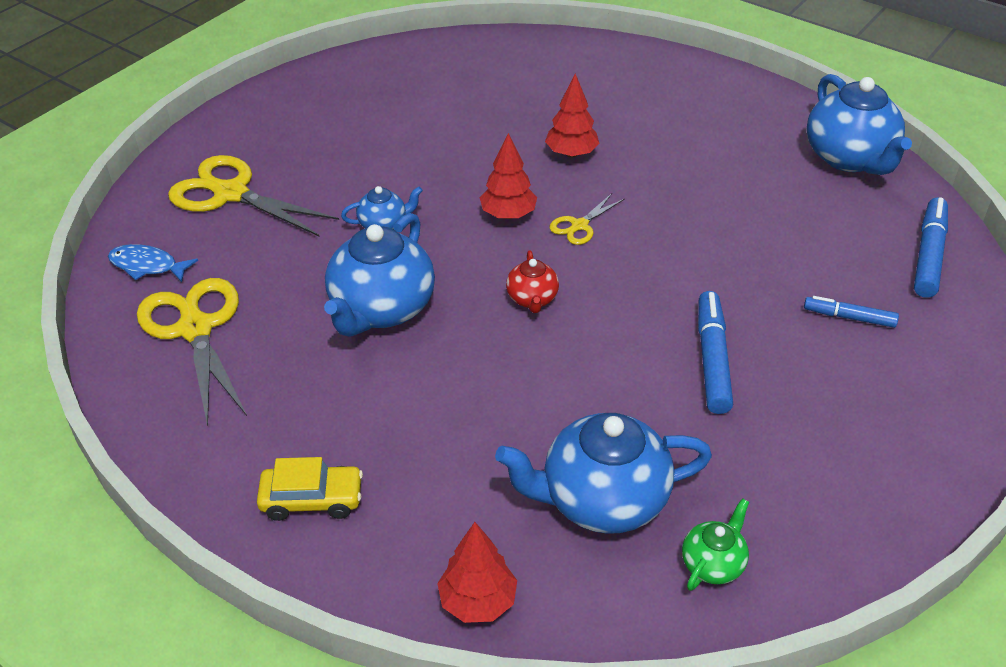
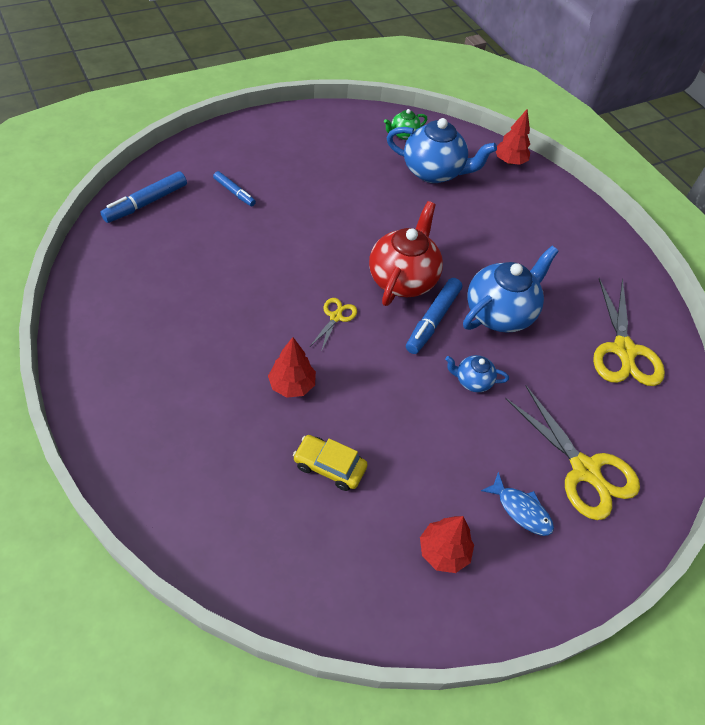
camera: 160 degrees left, 10 degrees up
(147, 266) = (656, 420): blue fish -> blue fish (521, 510)
(312, 499) = (571, 226): yellow car -> yellow car (329, 466)
(508, 214) = (378, 349): red tree -> red tree (443, 551)
(532, 299) = (402, 279): red teapot -> red teapot, size x2.03
(579, 225) = (335, 317): yellow scissors -> yellow scissors turned 45 degrees counterclockwise
(712, 359) = (329, 204): blue marker -> blue marker (433, 320)
(849, 158) = (100, 285): blue teapot -> none

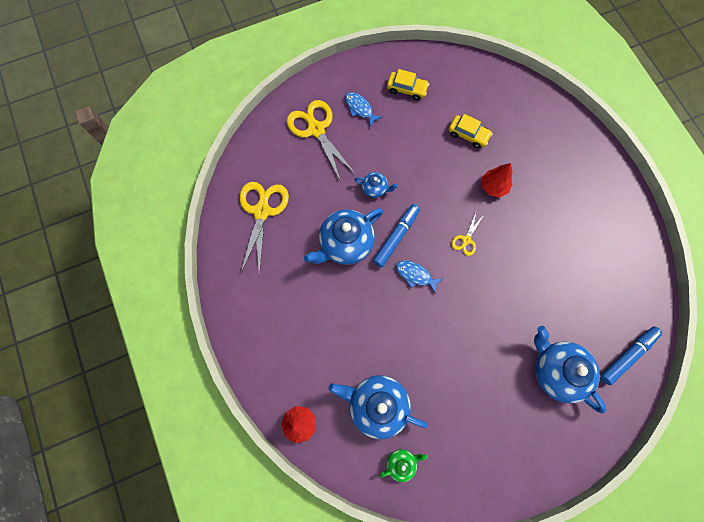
camera: 170 degrees left, 20 degrees up
(234, 192) = (556, 371): blue marker -> blue teapot
(402, 279) = (415, 275): red teapot -> blue fish
(443, 551) = (407, 89): red tree -> yellow car

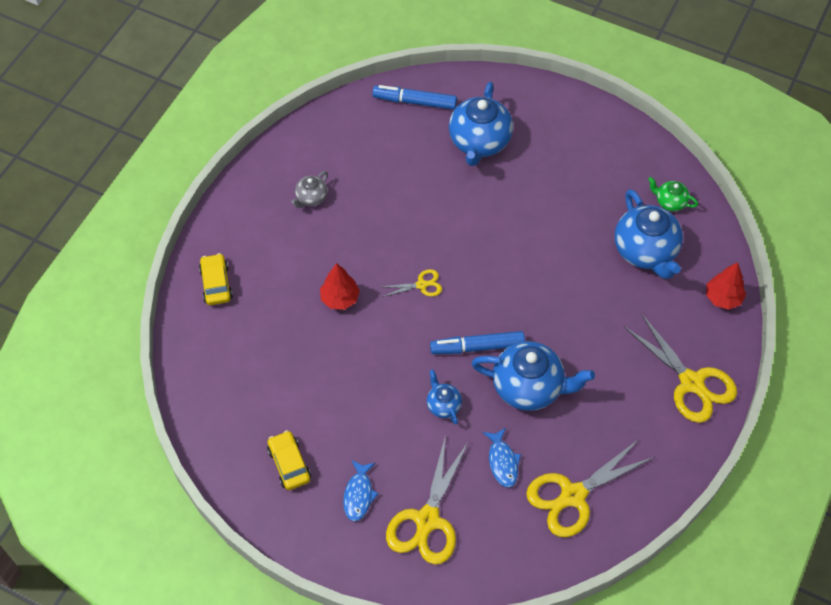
camera: 130 degrees left, 15 degrees down
(264, 342) = (691, 382): none -> yellow scissors
(415, 275) = (500, 303): blue fish -> blue fish (502, 462)
(468, 134) = (296, 361): yellow car -> yellow car (216, 284)
(586, 224) = (311, 198): none -> grey teapot

